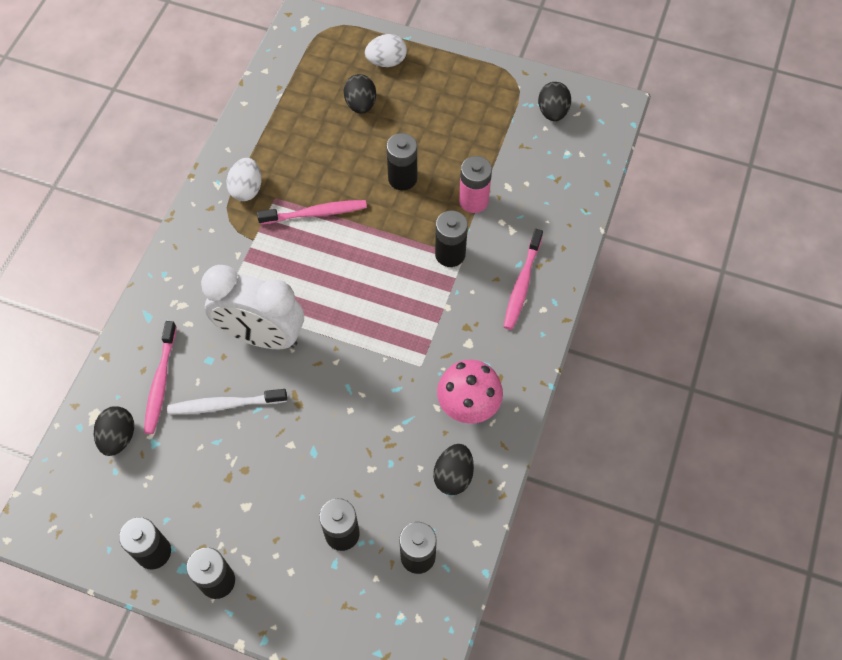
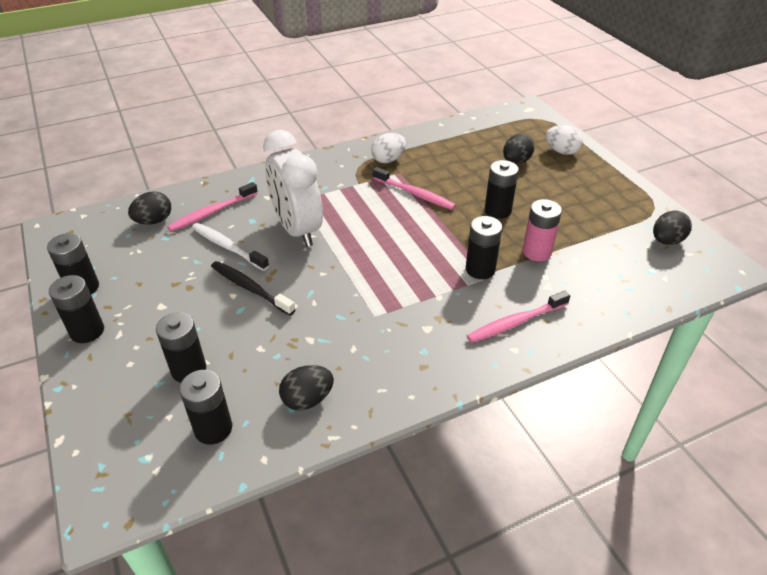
camera: 45 degrees right, 20 degrees down
(296, 426) = (250, 288): none -> black toothbrush
(468, 405) = (377, 365): pink mushroom -> none

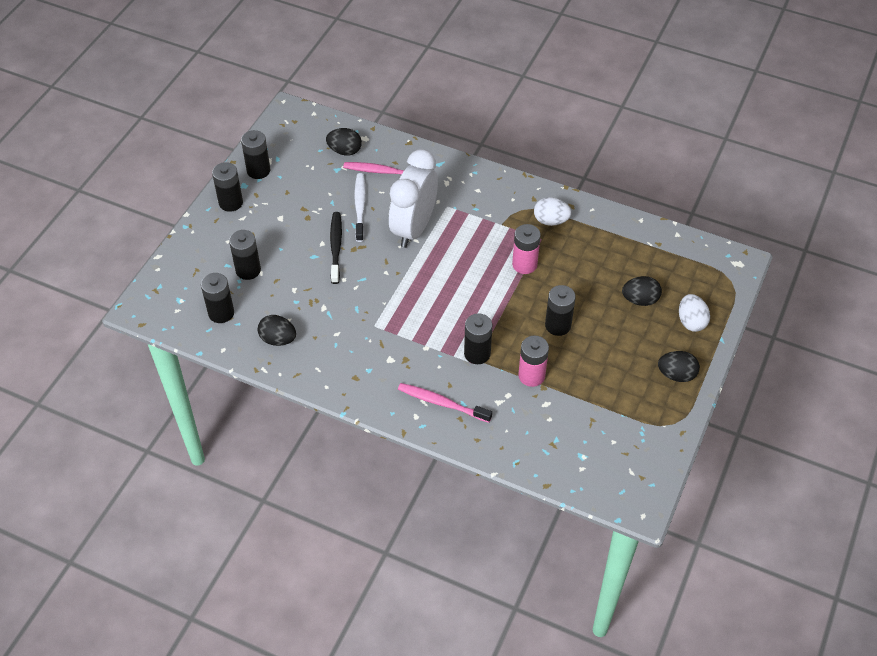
camera: 50 degrees right, 10 degrees up
(415, 194) = (524, 264): pink toothbrush -> pink battery
(666, 241) = (633, 450): black egg -> black egg (676, 375)

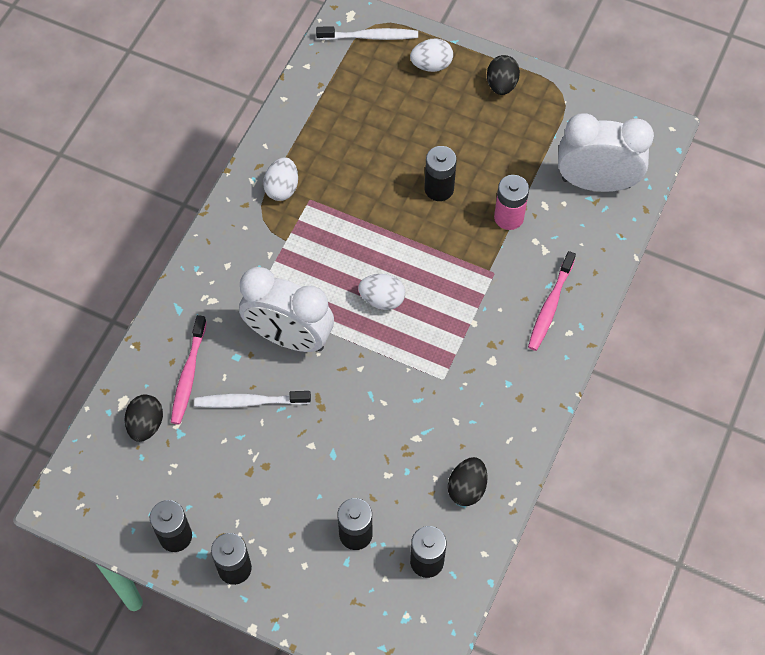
camera: 90 degrees left, 10 degrees up
(336, 247) = (318, 428): black toothbrush -> none
(448, 286) = (382, 299): none -> white egg
(477, 353) = (481, 270): black battery -> none
(524, 264) = (349, 218): pink battery -> none
(573, 446) = (596, 182): none -> white clock
(640, 300) = (402, 108): black egg -> none
(716, 277) = (370, 37): none -> white toothbrush

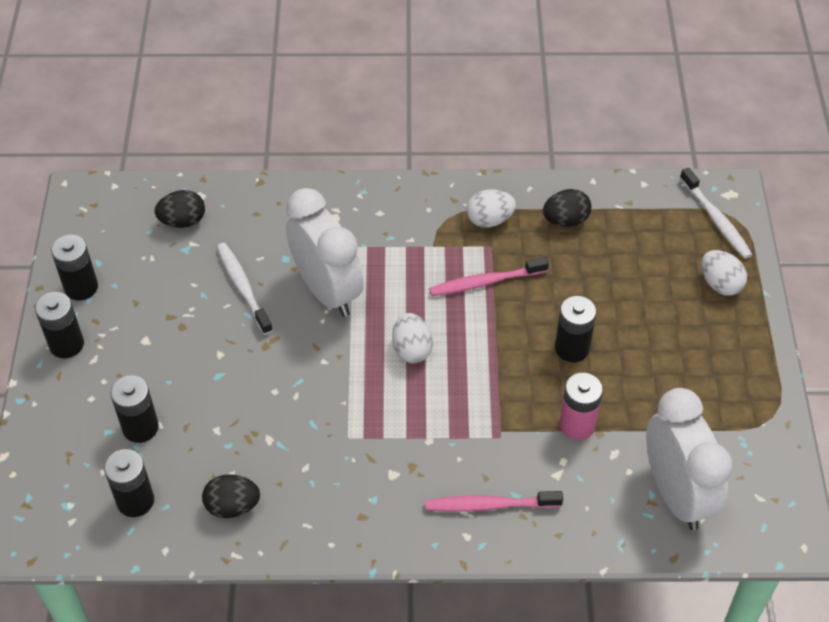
camera: 65 degrees right, 10 degrees down
(188, 375) = (248, 231): pink toothbrush -> pink toothbrush (485, 282)
(289, 337) = (327, 291): white clock -> white clock turned 150 degrees clockwise
(501, 85) = (741, 356): black egg -> black egg (565, 220)

